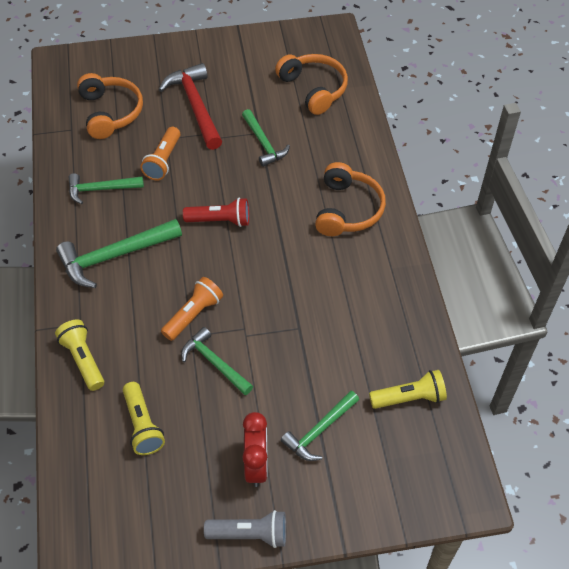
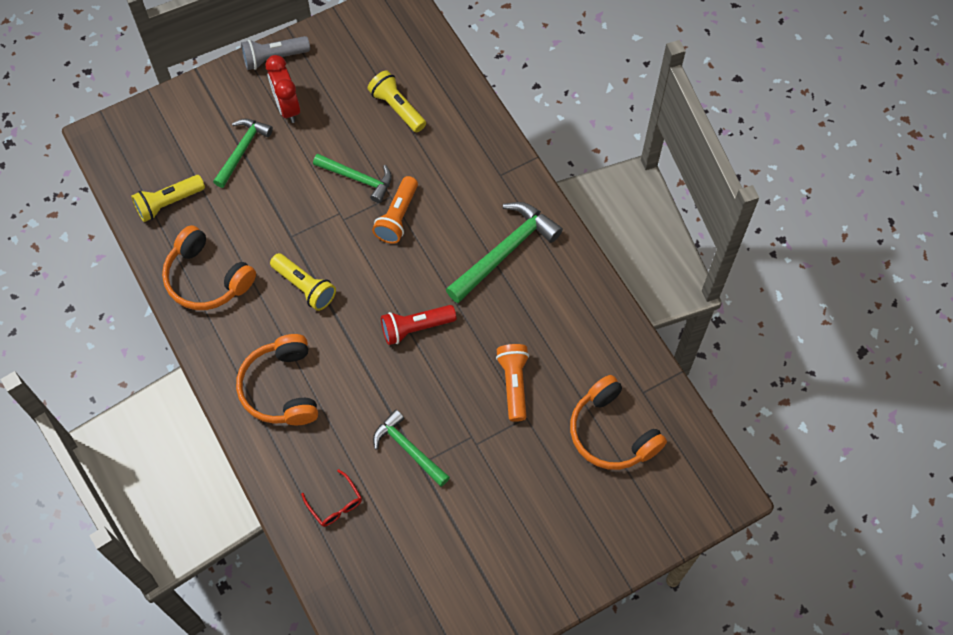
camera: 160 degrees right, 10 degrees up
(83, 359) = (478, 144): yellow flashlight -> yellow flashlight (305, 287)
(101, 189) = (562, 323): green hammer -> none
(195, 106) = (514, 478): red hammer -> none
(313, 89) = (378, 560): orange headphones -> orange headphones (207, 278)
(331, 126) = (335, 504): none -> red glasses

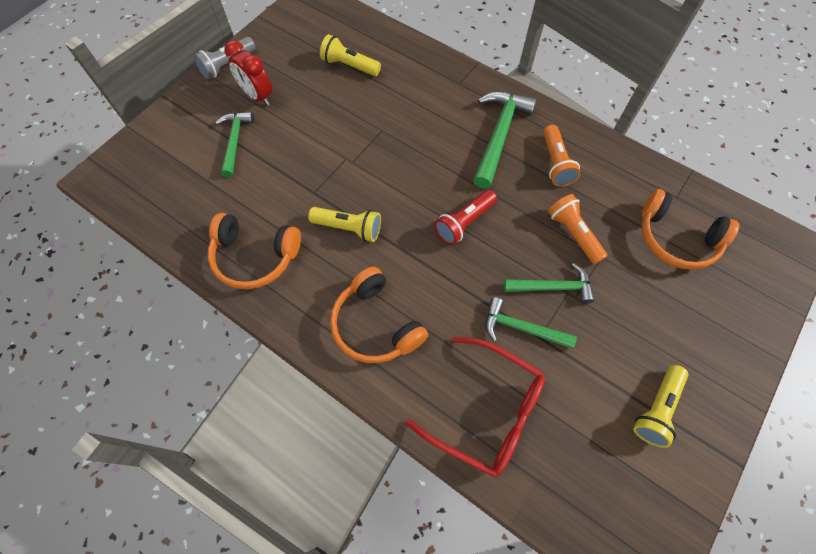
camera: 25 degrees left, 0 degrees up
(168, 203) = (187, 207): yellow flashlight -> yellow flashlight (656, 409)
(335, 504) = (486, 411): red glasses -> red glasses, size x2.17
(357, 178) = (346, 127): green hammer -> green hammer (552, 287)
(397, 217) = (396, 143): orange flashlight -> orange flashlight (555, 163)

